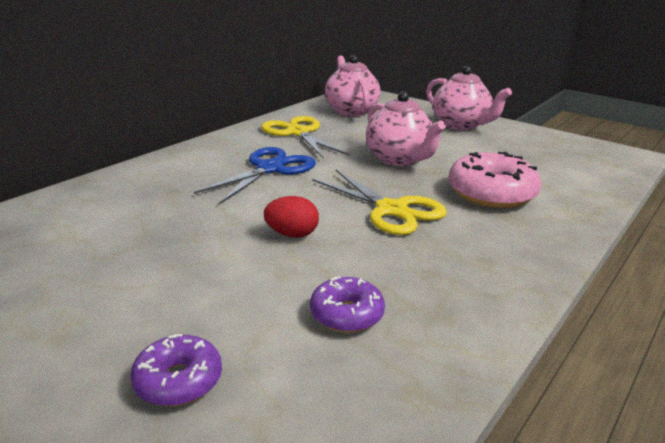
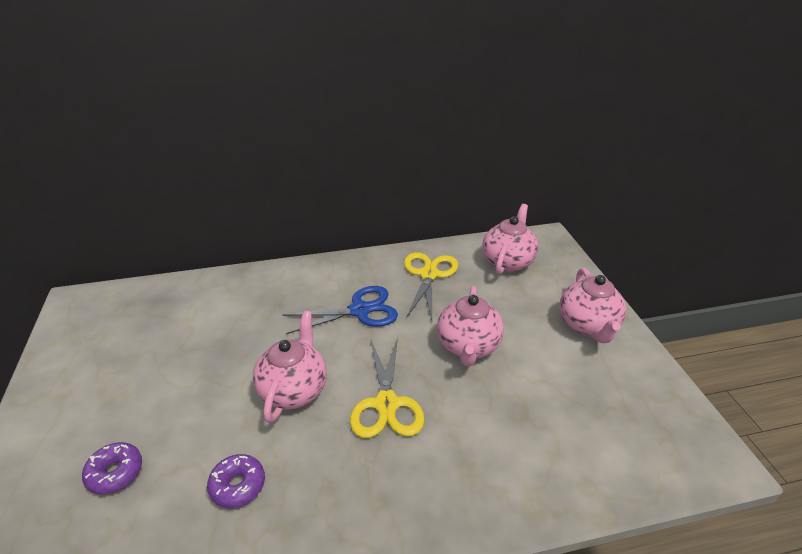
camera: 40 degrees right, 10 degrees up
(292, 234) = (294, 390): red egg -> pink teapot
(491, 193) = (490, 432): pink donut -> none

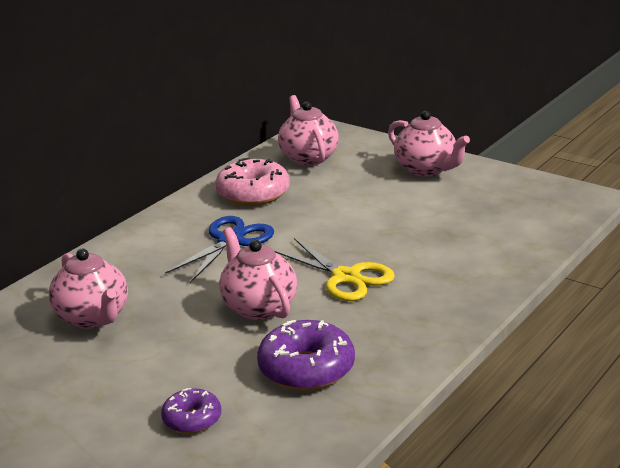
camera: 40 degrees left, 10 degrees down
(238, 485) = (306, 369): purple donut -> purple donut, size x1.73
(428, 275) = (253, 194): yellow scissors -> pink donut
(468, 347) = (357, 220): pink teapot -> pink teapot (93, 318)

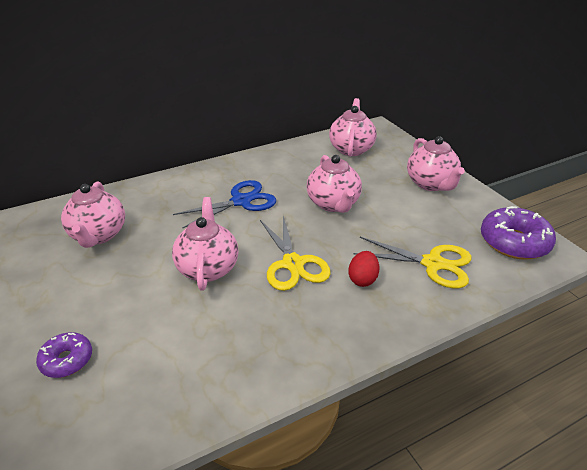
camera: 25 degrees right, 10 degrees up
(253, 194) = (289, 167): pink donut -> none
(306, 369) = (188, 345): purple donut -> purple donut (514, 242)
(338, 215) = (333, 204): none -> pink teapot
(428, 268) = (362, 279): none -> red egg
(484, 237) = (432, 263): none -> yellow scissors

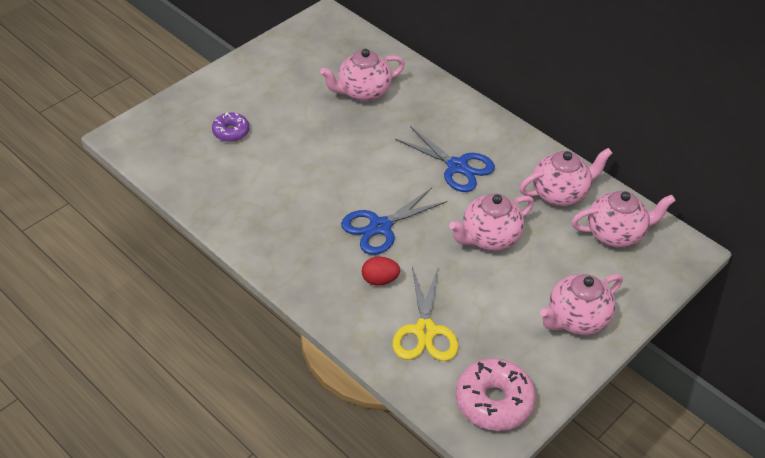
camera: 70 degrees right, 10 degrees up
(208, 268) = (351, 173): pink teapot -> pink teapot (560, 193)
(293, 264) = (380, 227): yellow scissors -> blue scissors
(514, 242) = (494, 401): purple donut -> pink donut

